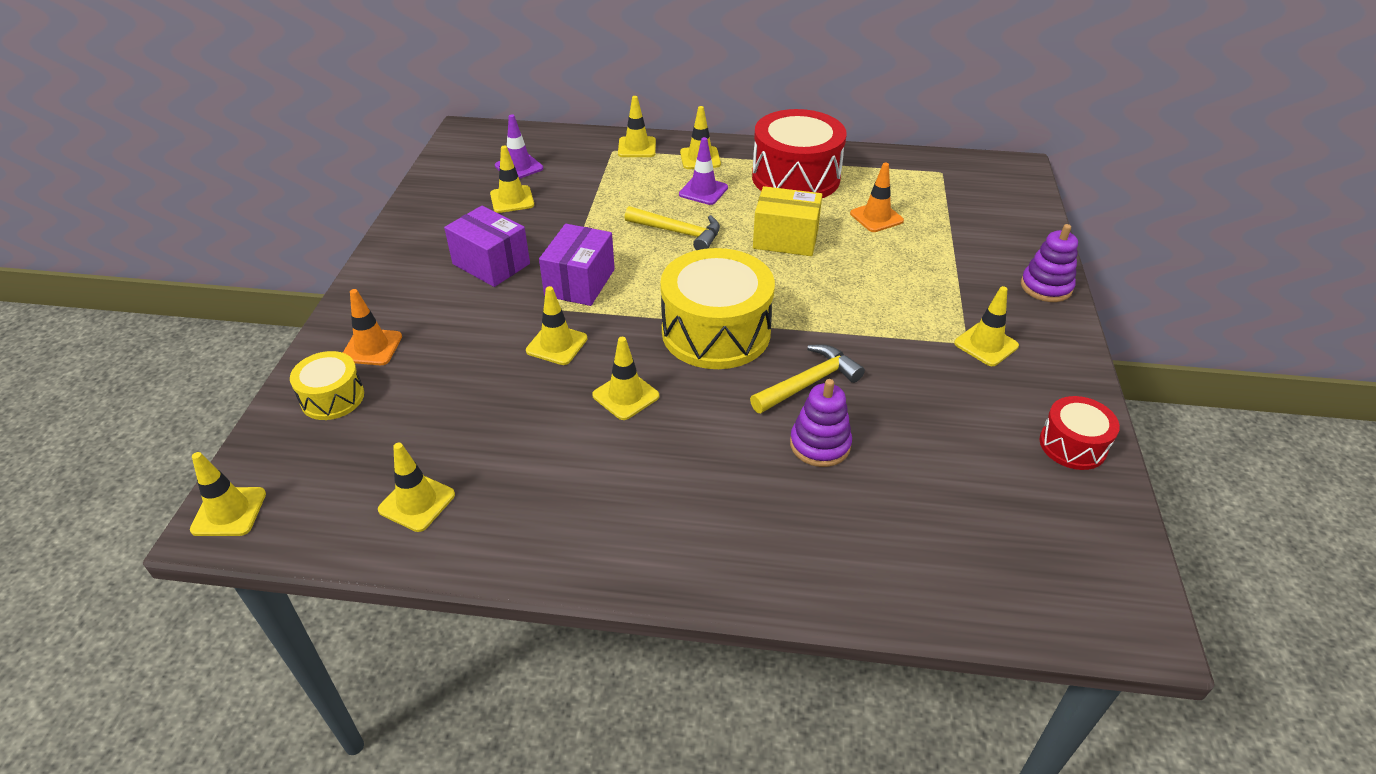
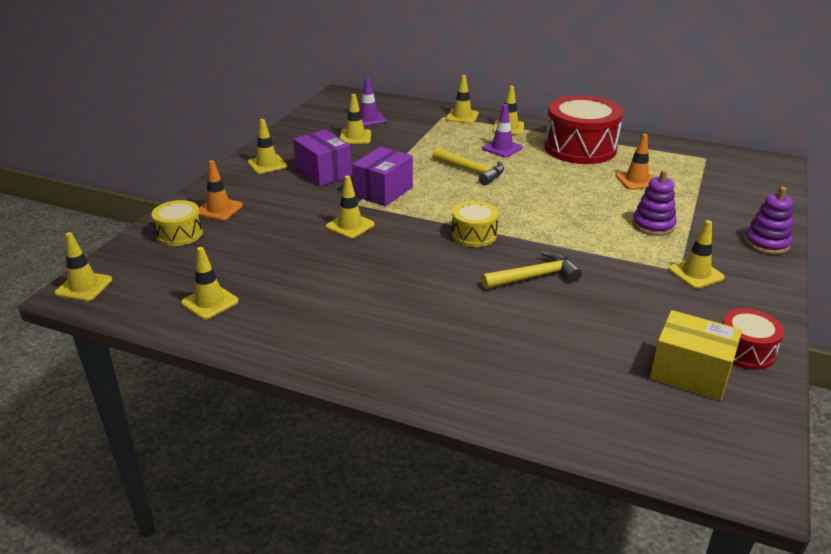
camera: 15 degrees right, 10 degrees down
(625, 396) = (387, 263): yellow traffic cone -> yellow traffic cone (267, 164)
(716, 332) = (474, 235): yellow drum -> yellow drum, size x0.52
(785, 239) = (555, 185): yellow box -> yellow box (690, 373)
(820, 444) = (526, 316): purple stacking toy -> purple stacking toy (653, 225)

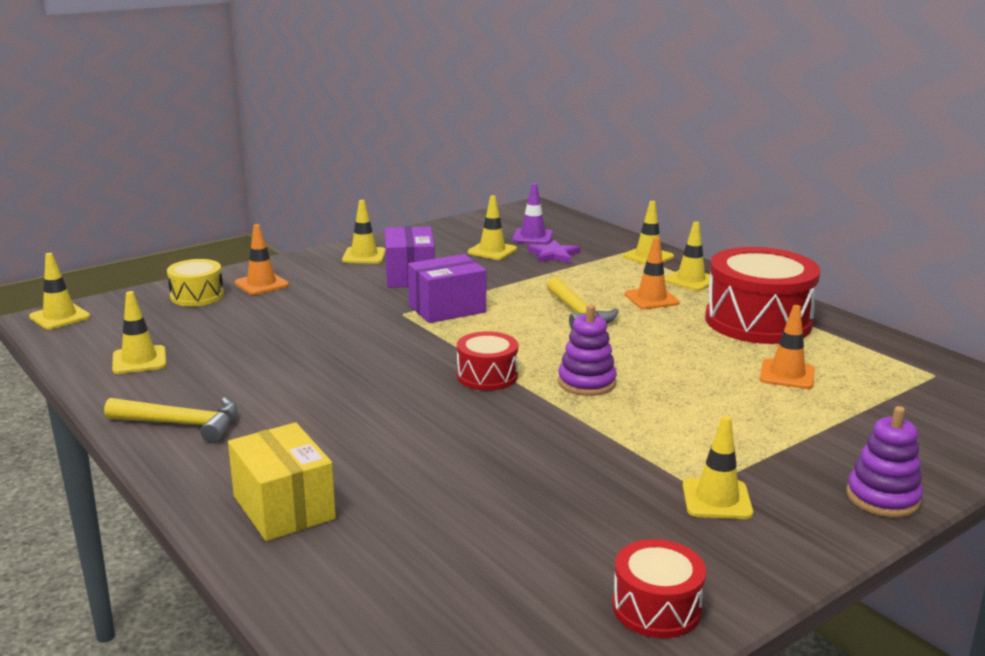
camera: 30 degrees right, 10 degrees down
(350, 226) = (365, 331): yellow traffic cone -> none
(400, 130) = (553, 255): none -> purple star
(474, 235) = (487, 376): yellow drum -> red drum
(502, 148) = (651, 299): purple traffic cone -> orange traffic cone
(534, 277) = (496, 437): yellow hammer -> yellow hammer (181, 424)
(653, 225) = (736, 429): purple stacking toy -> purple stacking toy (586, 383)
(690, 373) = (541, 603): yellow box -> yellow box (283, 507)

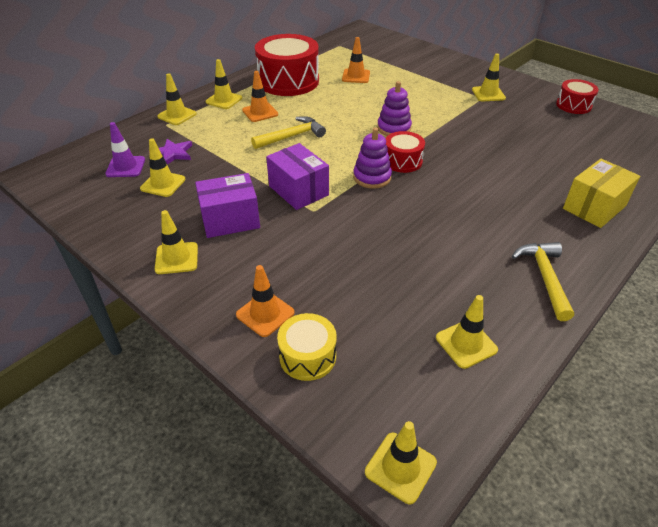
camera: 100 degrees left, 20 degrees up
(882, 498) = (460, 63): purple stacking toy -> purple stacking toy (372, 177)

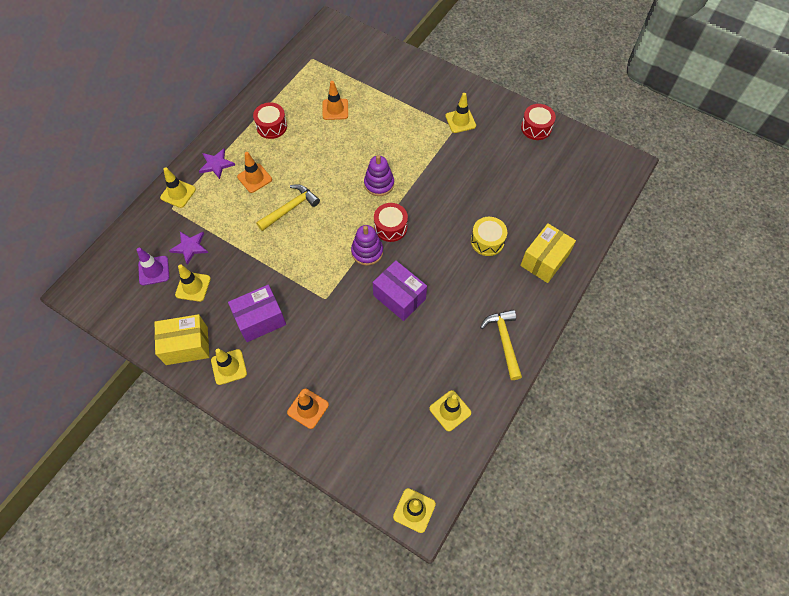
camera: 10 degrees left, 20 degrees up
(134, 232) = (187, 345): none -> yellow box
(224, 100) = (216, 164): yellow traffic cone -> purple star
(288, 81) = (271, 126): red drum -> red drum, size x0.52
(298, 190) = (308, 277): purple box -> purple box (399, 297)
(307, 356) = (344, 439): yellow drum -> yellow drum (487, 241)

